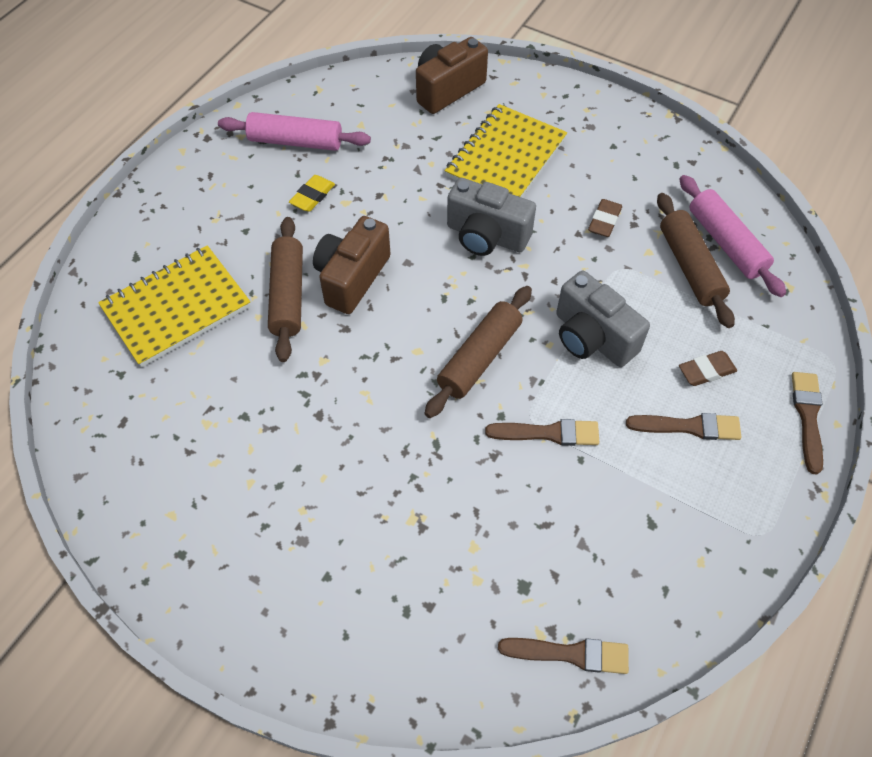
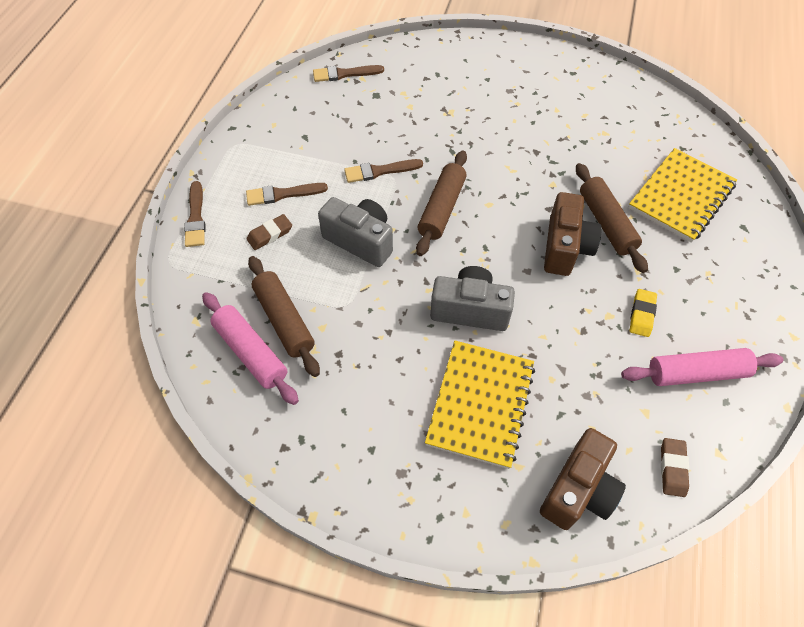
camera: 165 degrees right, 0 degrees up
(604, 221) = (367, 350): brown eraser -> brown eraser (672, 468)

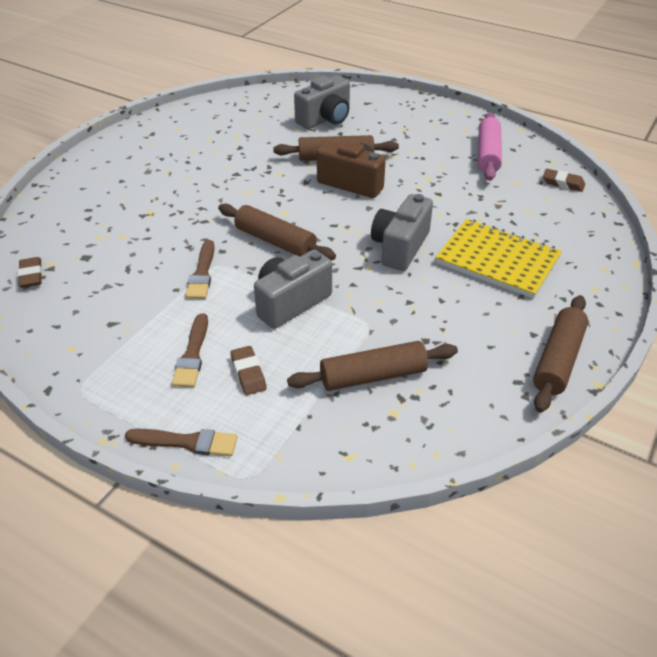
camera: 75 degrees left, 15 degrees down
(251, 352) = (407, 409): pink rolling pin -> none
(338, 475) = (558, 360): none -> brown rolling pin
(344, 74) = (31, 275): brown brush -> brown eraser
(578, 490) = (578, 228): brown camera -> none
(641, 315) = (431, 164): yellow eraser -> none
(681, 197) = (325, 119): yellow notebook -> grey camera

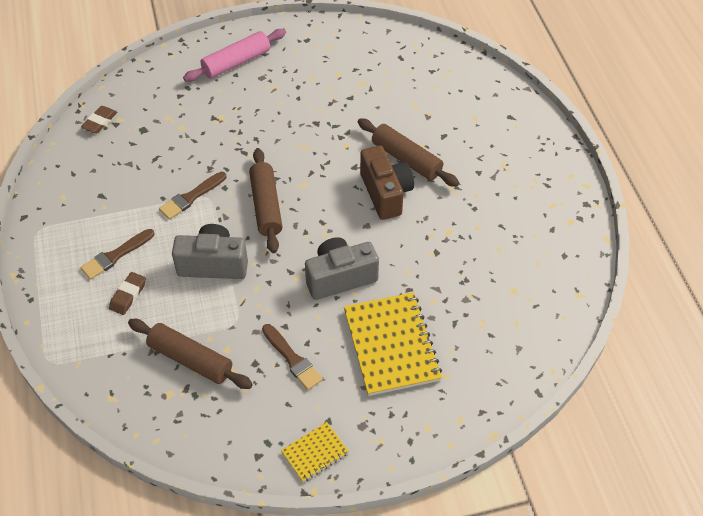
camera: 45 degrees right, 10 degrees up
(187, 442) = (47, 312): brown brush -> brown brush (292, 359)
(325, 119) = (451, 112): grey camera -> none
(487, 154) = (533, 244): pink rolling pin -> pink rolling pin (236, 62)
(558, 360) = (315, 453): brown rolling pin -> yellow notebook
(563, 183) = (553, 321): brown eraser -> none

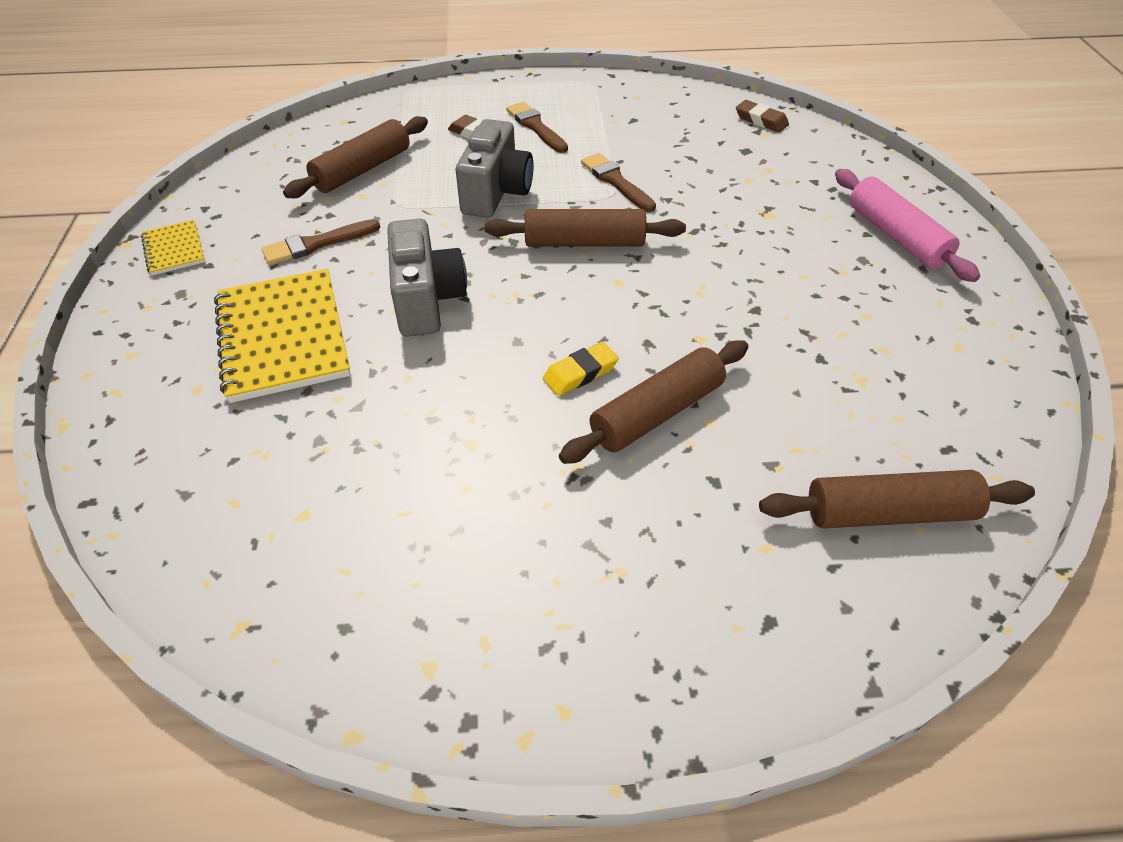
camera: 100 degrees right, 5 degrees down
(386, 193) = (580, 373): brown camera -> yellow eraser
(391, 345) = (283, 337): yellow notebook -> yellow notebook turned 75 degrees clockwise
(443, 79) = (888, 512): none -> brown rolling pin

